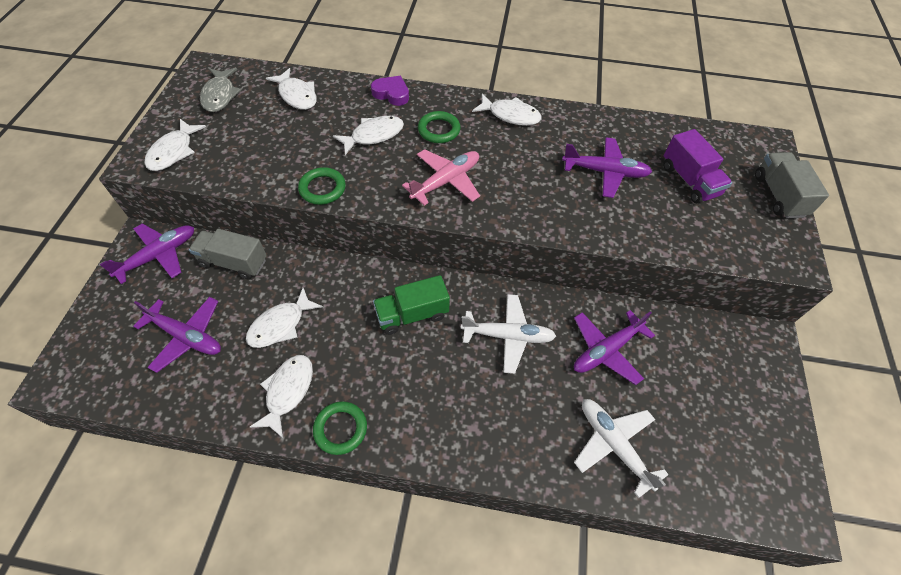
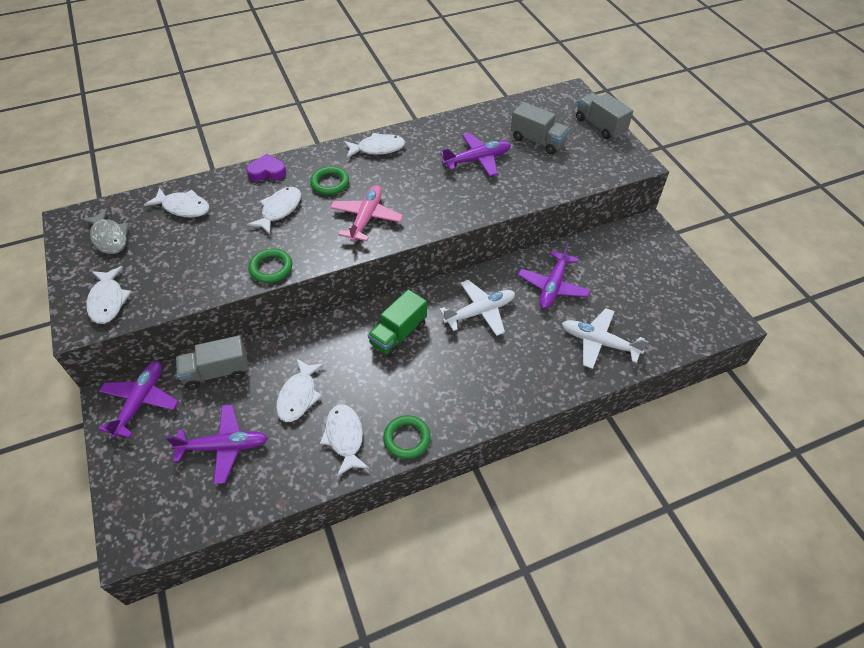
camera: 30 degrees left, 5 degrees down
(689, 180) = (537, 141): purple truck -> grey truck

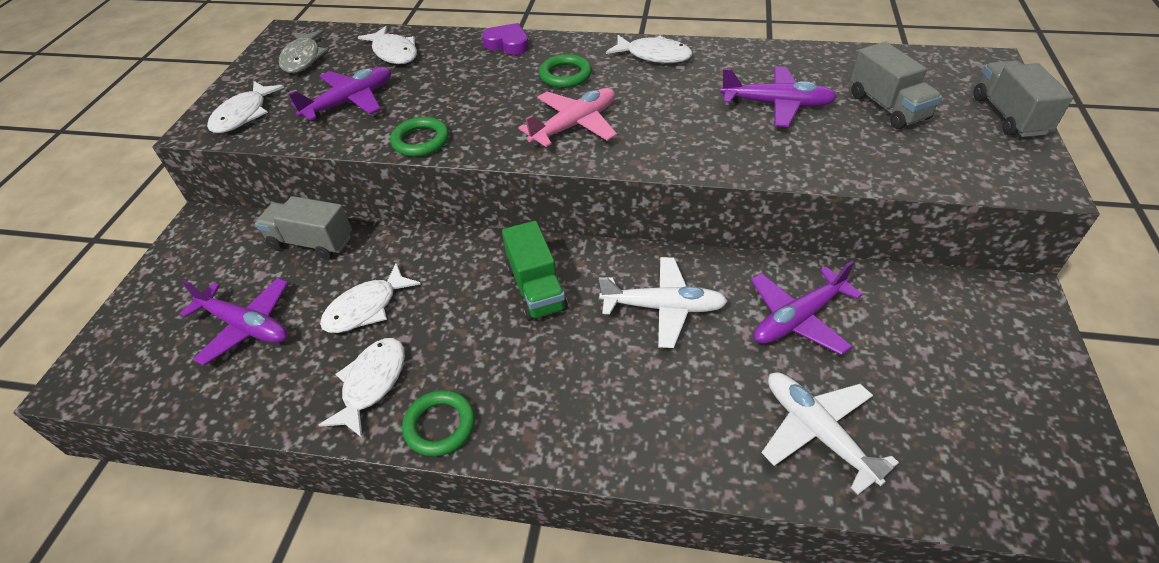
camera: 35 degrees right, 5 degrees down
(141, 402) = (220, 240): purple plane -> purple plane (350, 101)
(279, 210) = (485, 85): white fish -> none
(398, 334) = (536, 289): green truck -> green truck turned 90 degrees counterclockwise

